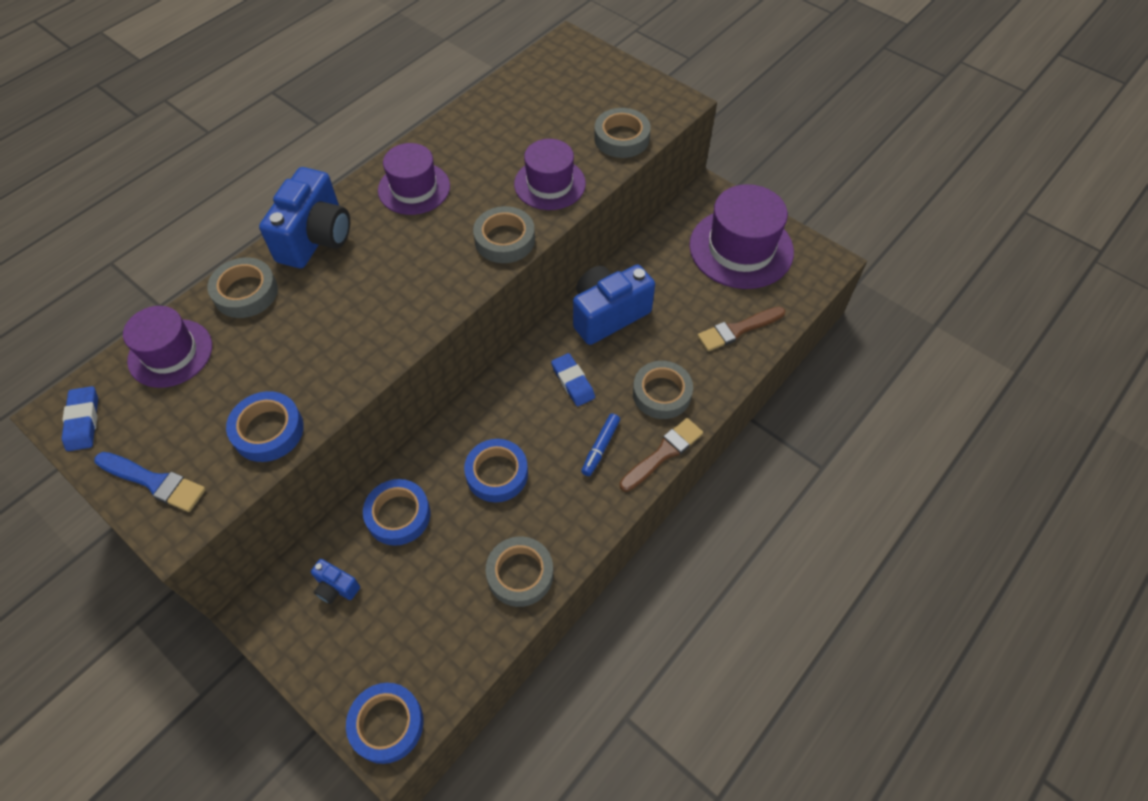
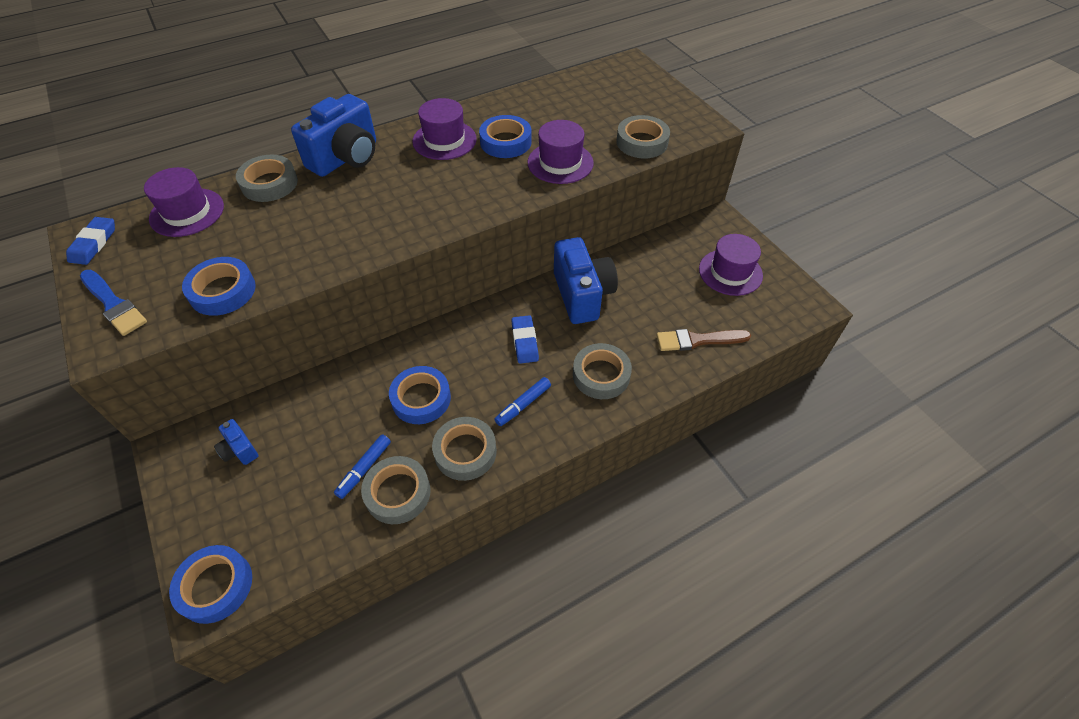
camera: 20 degrees right, 5 degrees down
(398, 515) = (321, 407): blue tape -> blue tape (505, 142)
(475, 562) = (364, 469): none -> blue marker
(504, 240) = (498, 196): grey tape -> grey tape (465, 452)
(608, 315) = (582, 295): blue camera -> blue camera turned 90 degrees clockwise
(663, 453) = (578, 428): brown brush -> none
(741, 248) = (730, 272): purple hat -> purple hat, size x0.63

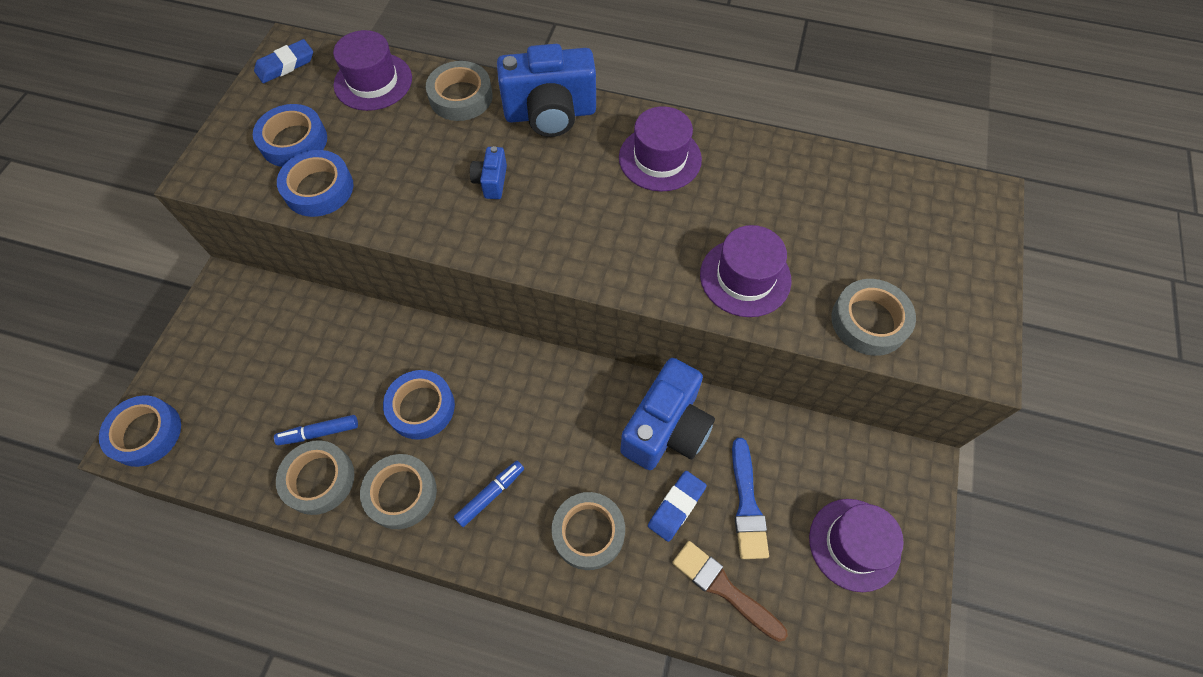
camera: 45 degrees right, 10 degrees up
(113, 304) = (242, 139): blue brush -> blue brush (747, 504)
(239, 450) = (261, 330): blue camera -> blue camera (491, 182)
(505, 142) = (718, 206): blue tape -> blue tape (294, 141)
(523, 405) = (491, 495): blue marker -> blue marker turned 135 degrees clockwise
(525, 341) = (560, 431): blue eraser -> blue eraser (676, 507)

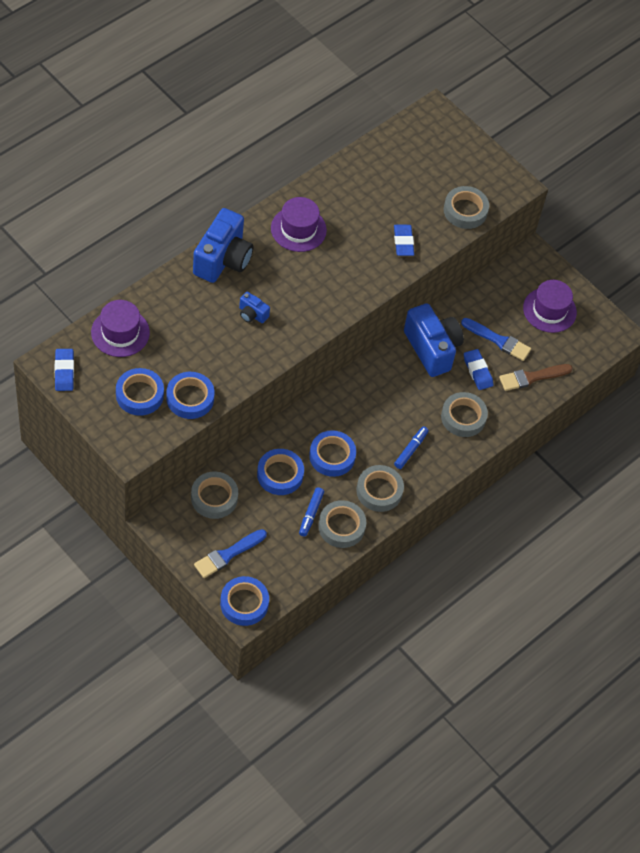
camera: 65 degrees left, 5 degrees down
(211, 376) = (228, 554): none -> blue brush
(359, 366) = (280, 474): none -> blue tape
(461, 97) = (171, 295): grey tape -> grey tape (214, 498)
(491, 495) = (410, 450): blue marker -> blue marker turned 45 degrees clockwise
(745, 277) = (403, 242): purple hat -> blue eraser

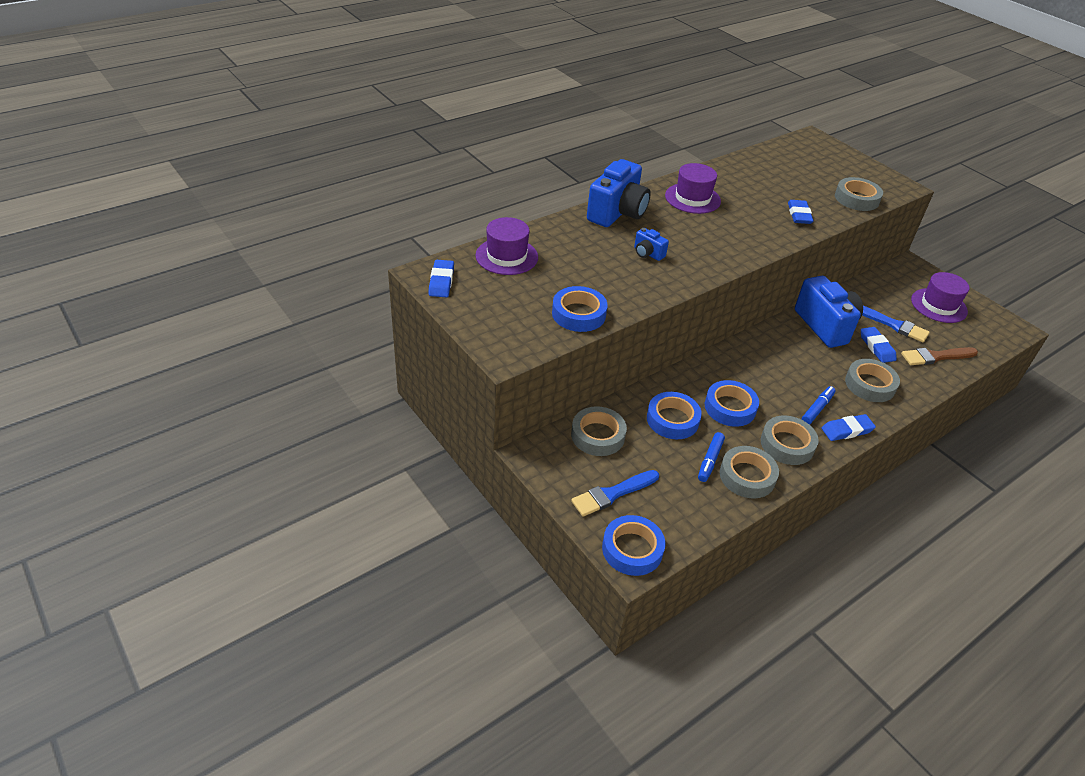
camera: 10 degrees right, 15 degrees down
(139, 395) = (522, 307): blue tape -> none
(434, 471) = (847, 430): none -> blue eraser

